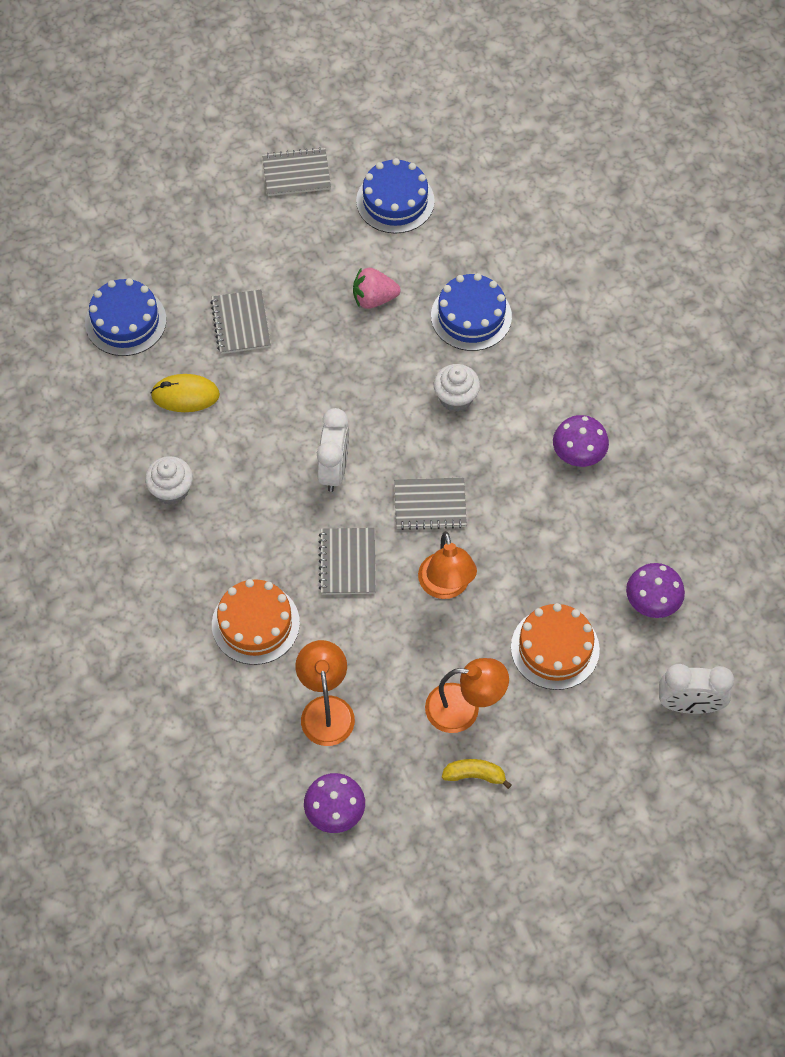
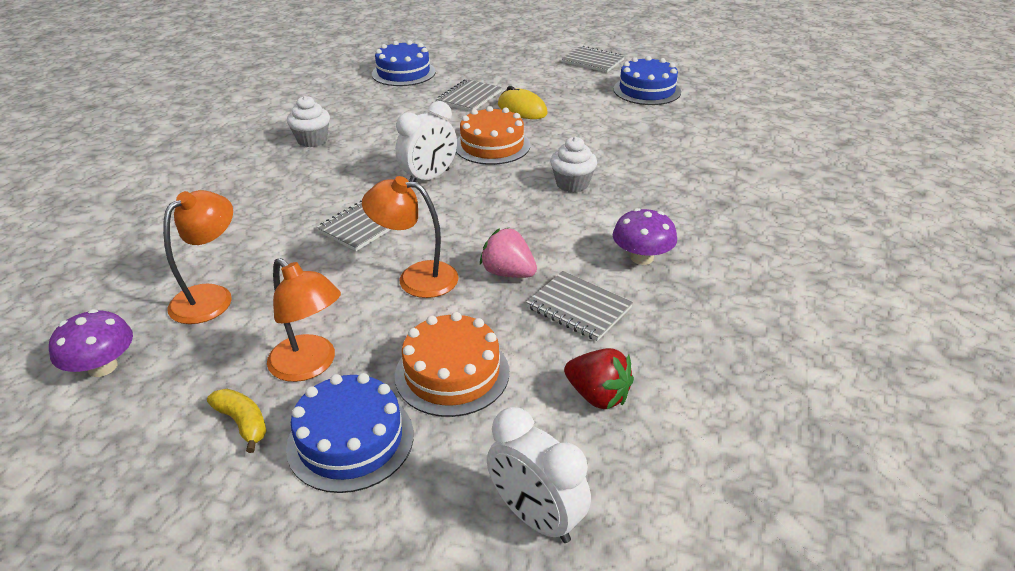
camera: 40 degrees right, 25 degrees down
(185, 395) = (388, 109): yellow mouse -> yellow mouse (522, 109)
(255, 623) = (250, 223): orange cake -> orange cake (492, 145)
(374, 299) = (574, 120): pink strawberry -> pink strawberry (508, 273)
(430, 505) = (472, 227): grey notebook -> grey notebook (578, 308)
(446, 586) = (416, 278): orange lamp -> orange lamp turned 75 degrees clockwise
(471, 316) = (638, 153): blue cake -> blue cake (350, 440)
(652, 601) = (597, 396): purple mushroom -> red strawberry

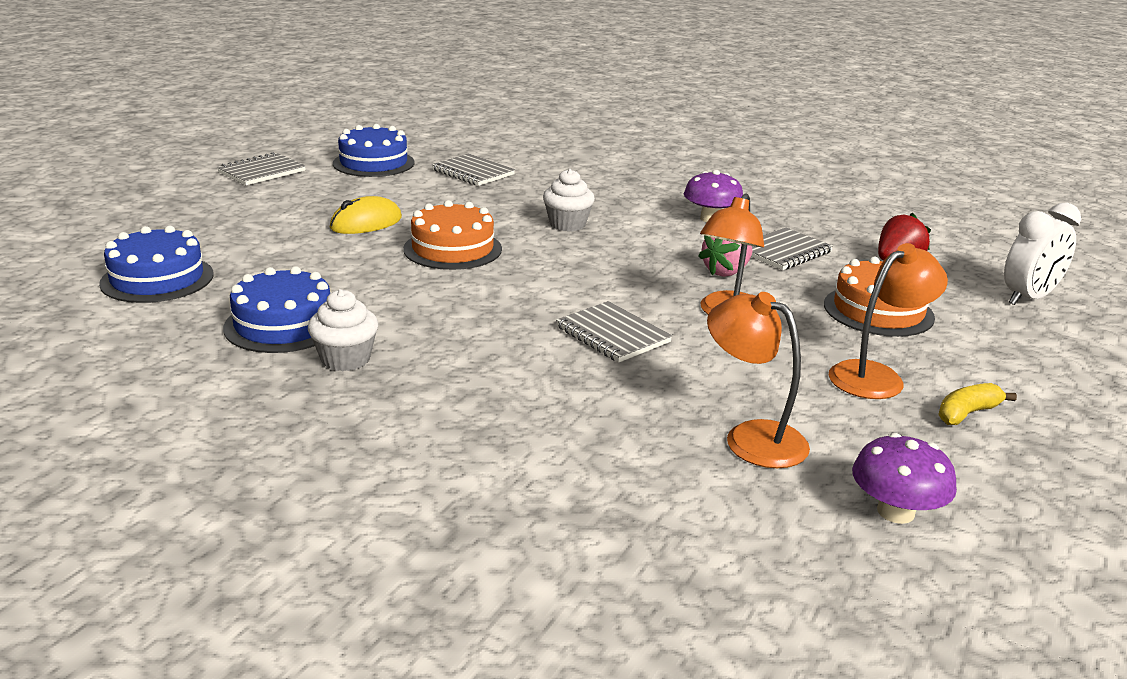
camera: 80 degrees left, 10 degrees down
(350, 440) = (974, 360): blue cake -> blue cake (283, 324)
(429, 178) = (514, 290): white clock -> none
(469, 97) = (299, 246): grey notebook -> grey notebook (473, 172)

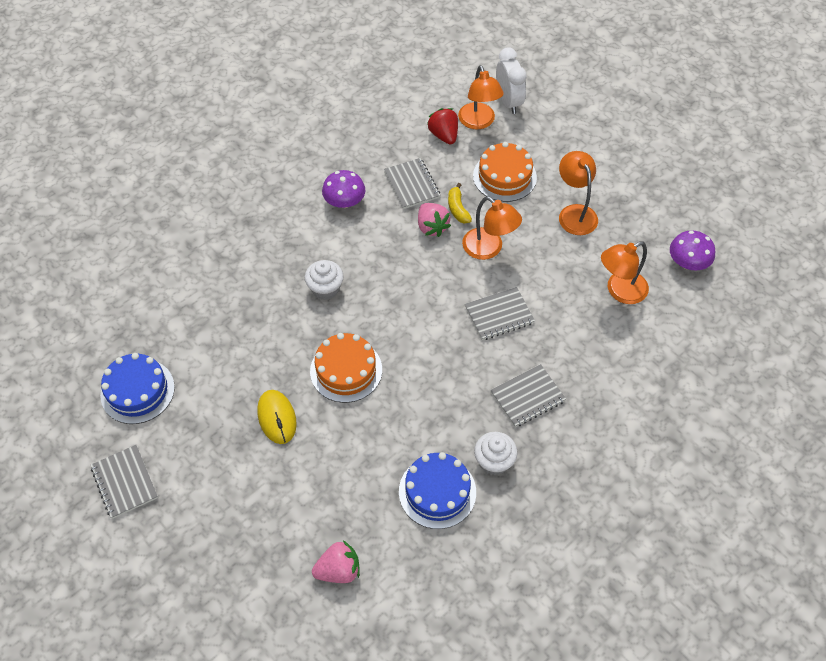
camera: 70 degrees left, 30 degrees up
(157, 279) = (338, 570): blue cake -> pink strawberry
(473, 172) = (192, 322): grey notebook -> grey notebook (527, 397)
(955, 281) = (478, 122): none -> orange lamp
(967, 413) = (617, 195): yellow banana -> yellow banana (458, 209)

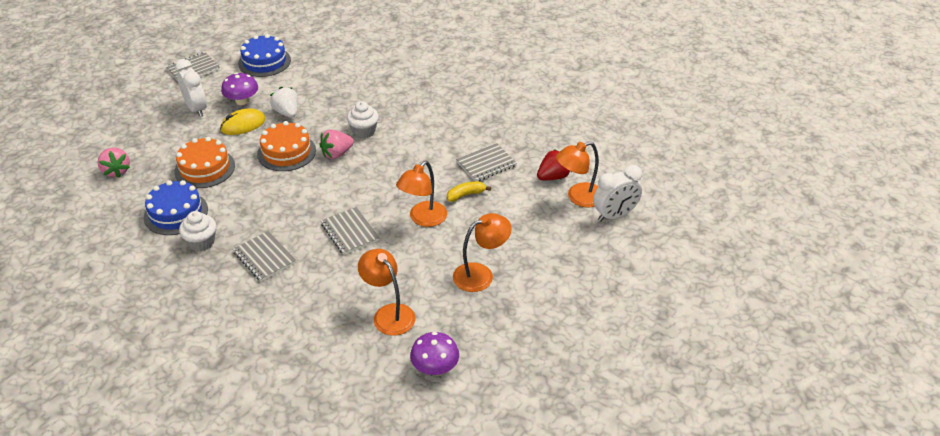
camera: 80 degrees right, 15 degrees down
(225, 475) = (196, 109): none -> white clock
(265, 367) = (287, 113): none -> white strawberry
(344, 202) = (456, 129): purple mushroom -> purple mushroom (242, 101)
(432, 227) = (441, 181): pink strawberry -> pink strawberry (337, 154)
(504, 176) = (514, 221): orange cake -> orange cake (205, 168)

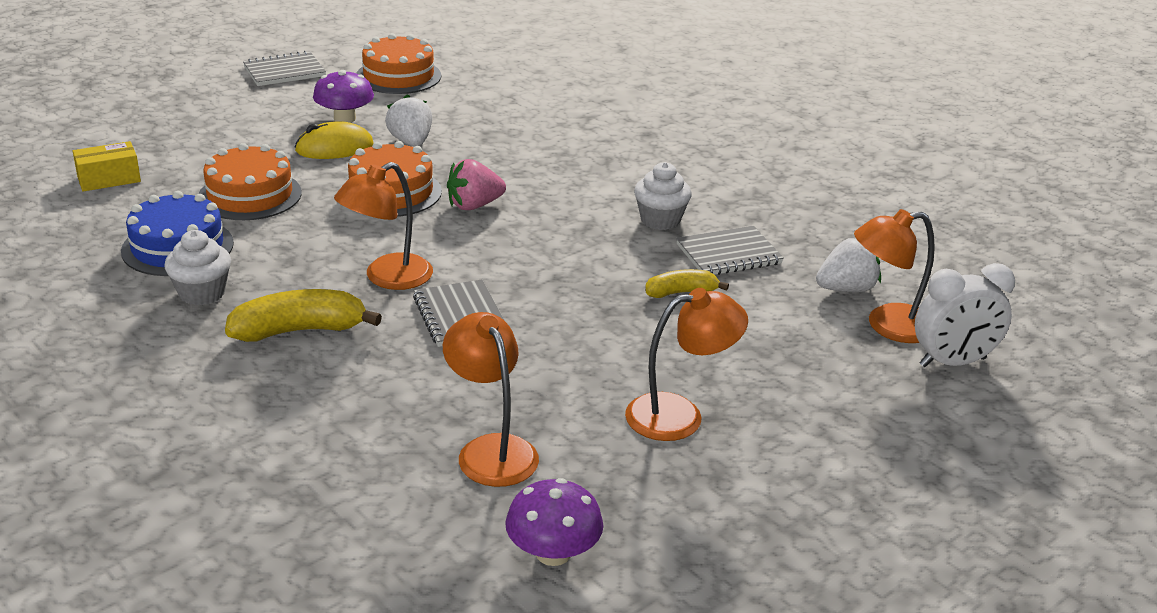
camera: 10 degrees right, 10 degrees down
(116, 171) = (109, 179): pink strawberry -> yellow box
(196, 109) = (269, 119): white clock -> none
(264, 61) = (398, 76): blue cake -> orange cake
(264, 257) = (299, 330): grey notebook -> yellow banana
(364, 131) = (529, 182): white cupcake -> white cupcake (660, 220)
(423, 219) = (595, 316): orange lamp -> orange lamp (387, 278)
(553, 177) = (846, 289): red strawberry -> white strawberry

